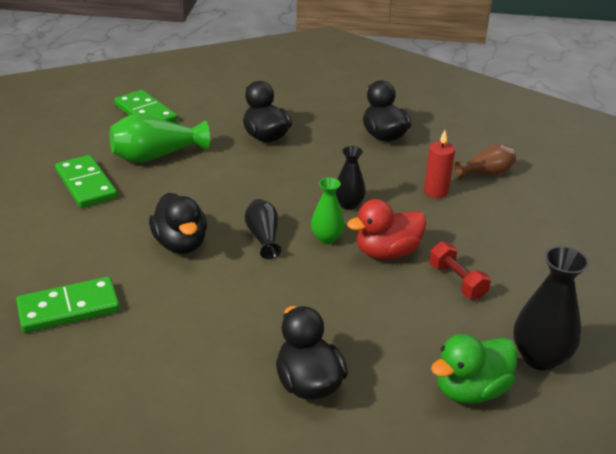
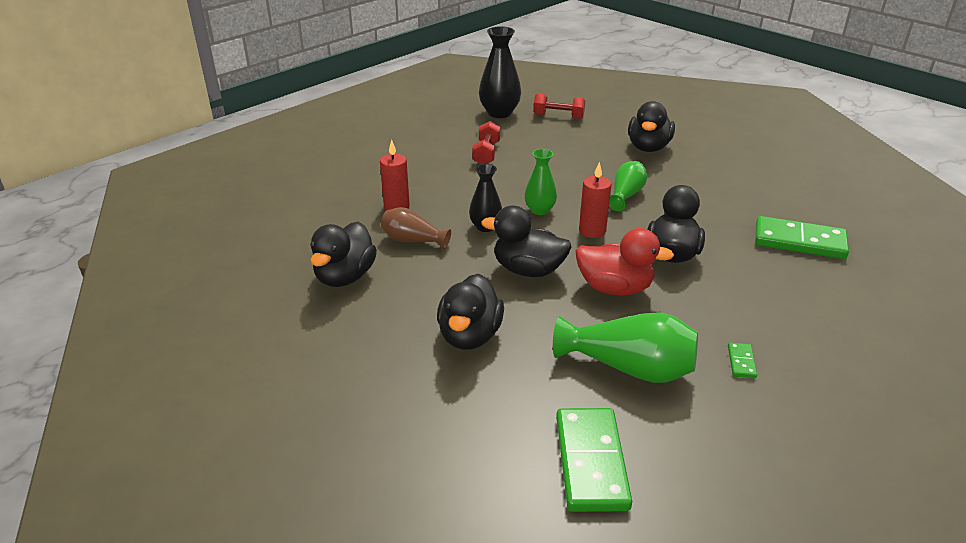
camera: 140 degrees left, 0 degrees up
(86, 184) = (741, 362): green domino -> green domino, size x0.44
(263, 237) = (592, 231): black vase -> red candle
(269, 291) = (626, 195): none -> green vase
(277, 186) = (528, 270): none -> black duck
(387, 252) = (507, 184): red duck -> red duck (615, 288)
(470, 390) = (558, 116): green duck -> red dumbbell
(486, 173) = (327, 203): brown vase -> brown vase (413, 240)

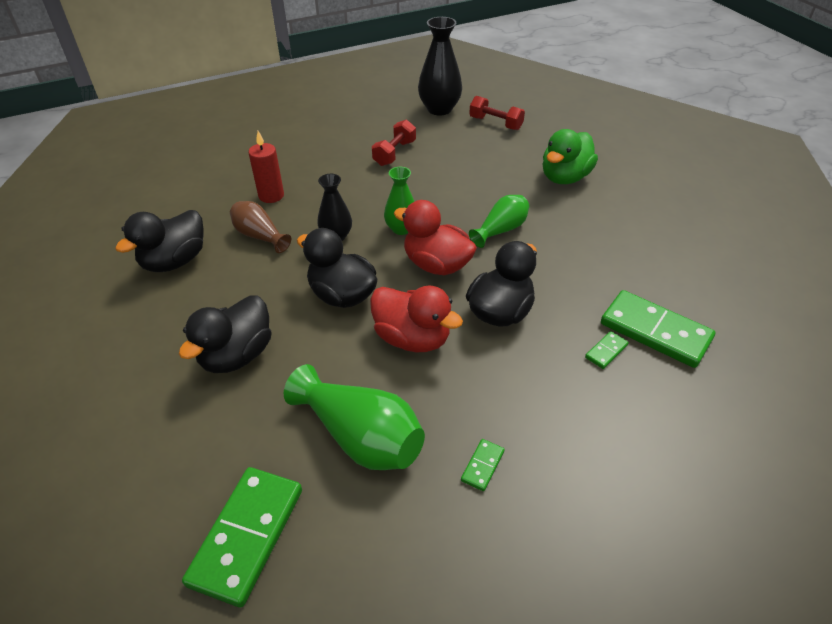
camera: 20 degrees right, 10 degrees up
(592, 231) = (436, 265): red candle -> red duck
(648, 147) = (564, 177): black duck -> green duck
(774, 263) = (606, 351): none -> green domino

